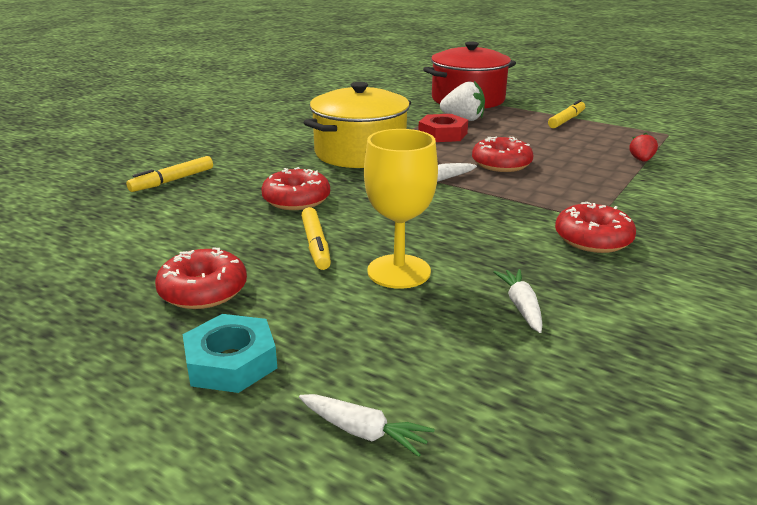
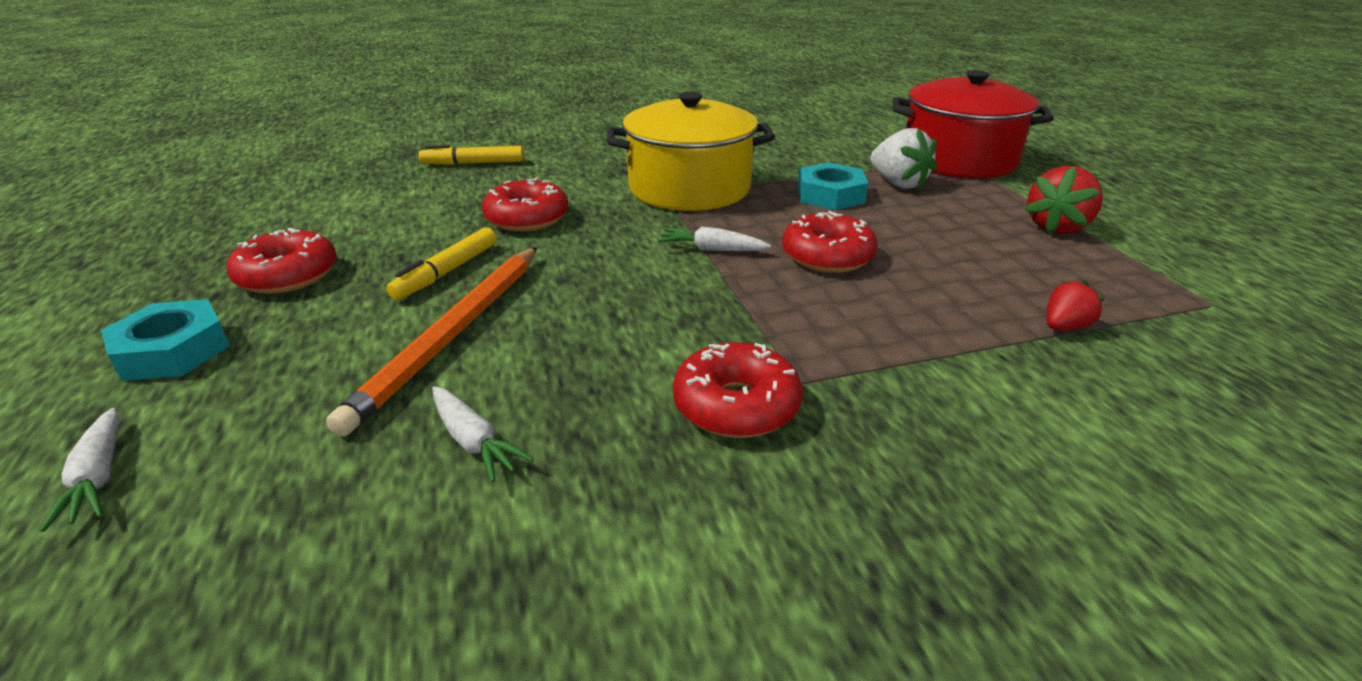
camera: 40 degrees right, 5 degrees up
(399, 271) = (453, 335): yellow goblet -> orange pencil
(442, 134) = (830, 195): red nut -> turquoise nut
(521, 306) = (473, 442): white carrot -> white carrot turned 105 degrees clockwise
(566, 120) = (1057, 227): yellow marker -> red strawberry

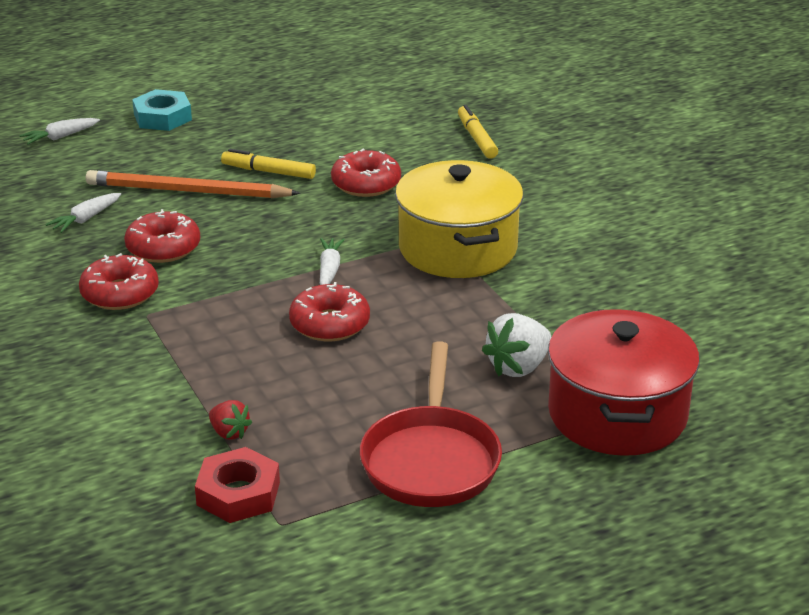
camera: 80 degrees right, 0 degrees up
(288, 276) = (252, 122): red donut -> red donut (163, 248)
(830, 195) = (469, 325): turquoise nut -> none
(1057, 227) = (431, 460): red strawberry -> red pan
(1178, 326) = (238, 493): none -> red nut

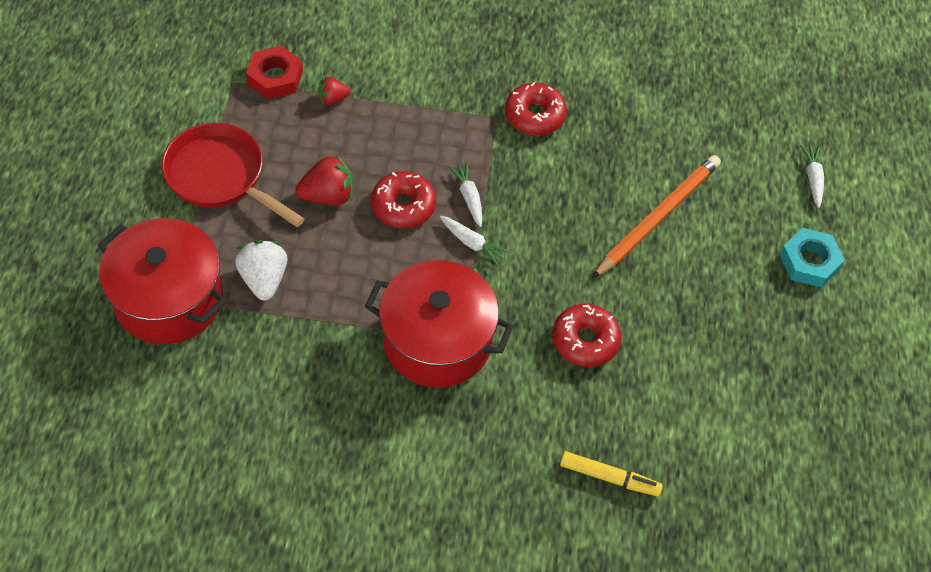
camera: 120 degrees right, 25 degrees up
(85, 219) = (656, 139): white carrot -> white carrot (469, 197)
(163, 248) = (579, 164): red donut -> none
(269, 172) = (654, 285): yellow marker -> none
(370, 374) = (328, 195): none -> red strawberry
(458, 248) = (437, 340): yellow pot -> red pot

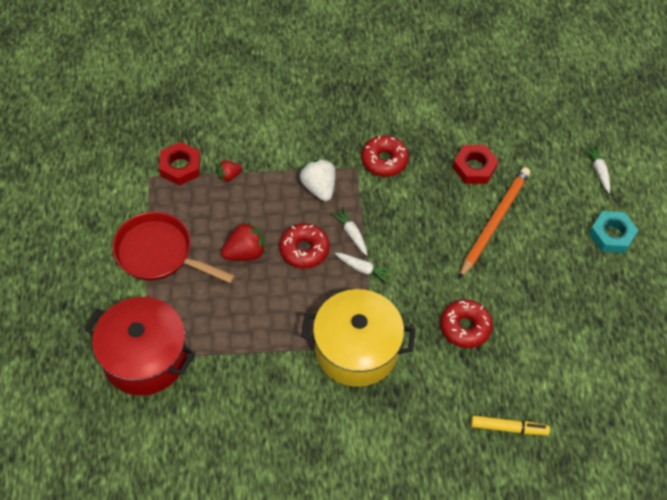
camera: 10 degrees left, 0 degrees up
(264, 279) = (213, 328): white strawberry -> white strawberry (319, 188)
(437, 340) = (356, 349): red pot -> yellow pot
(649, 145) = (474, 167): none -> red nut

